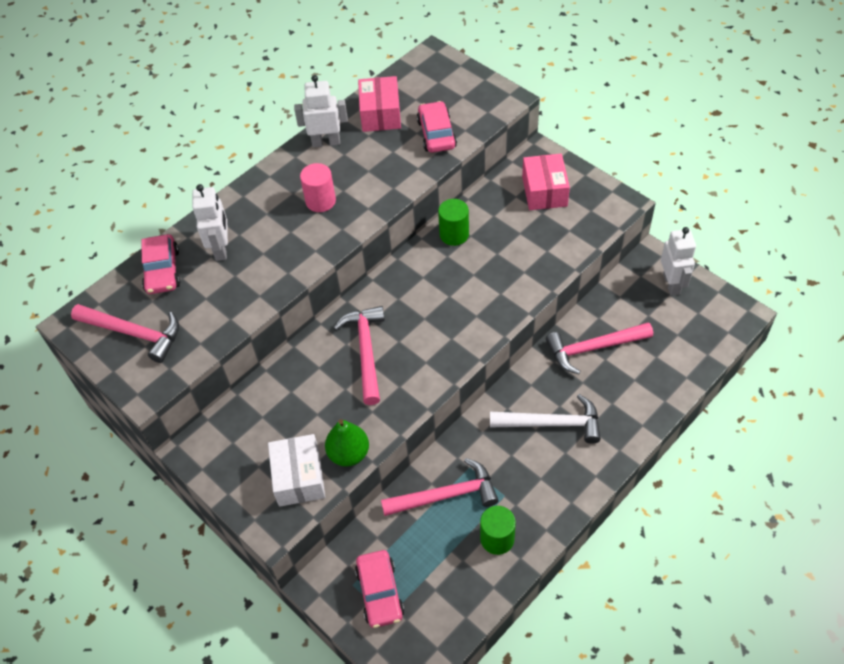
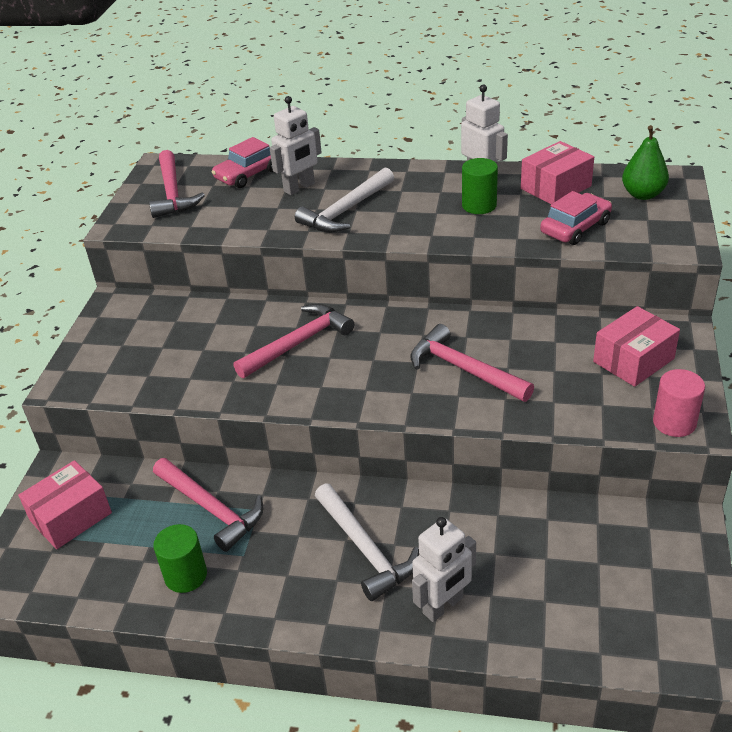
camera: 55 degrees right, 15 degrees down
(285, 237) = (346, 211): none -> white hammer
(299, 477) = (126, 373): white box -> none
(320, 201) = (409, 207): pink cylinder -> pink cylinder (674, 422)
(349, 454) = (173, 390): green pear -> green pear (642, 194)
(380, 592) = (70, 516): pink car -> pink box
(454, 234) = (498, 327): green cylinder -> green cylinder (479, 205)
(593, 348) = (499, 535): pink hammer -> pink hammer (464, 369)
(671, 284) = (670, 563): white robot -> white robot (443, 606)

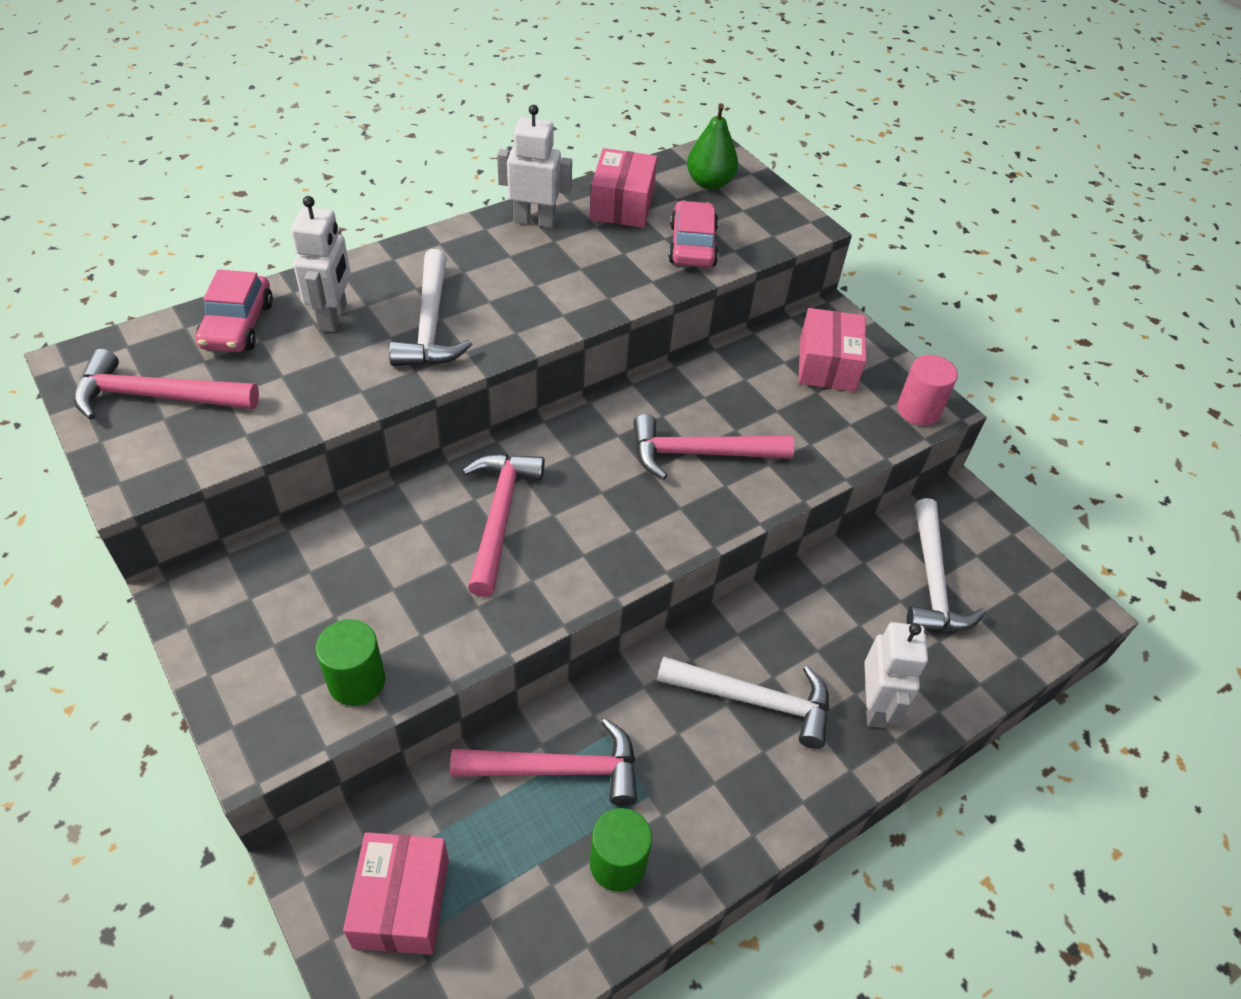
camera: 50 degrees left, 10 degrees up
(173, 193) = (157, 397): pink hammer -> pink hammer turned 150 degrees clockwise
(479, 205) = (571, 257): green cylinder -> green cylinder (357, 681)
(589, 561) = (933, 581): none -> white hammer

